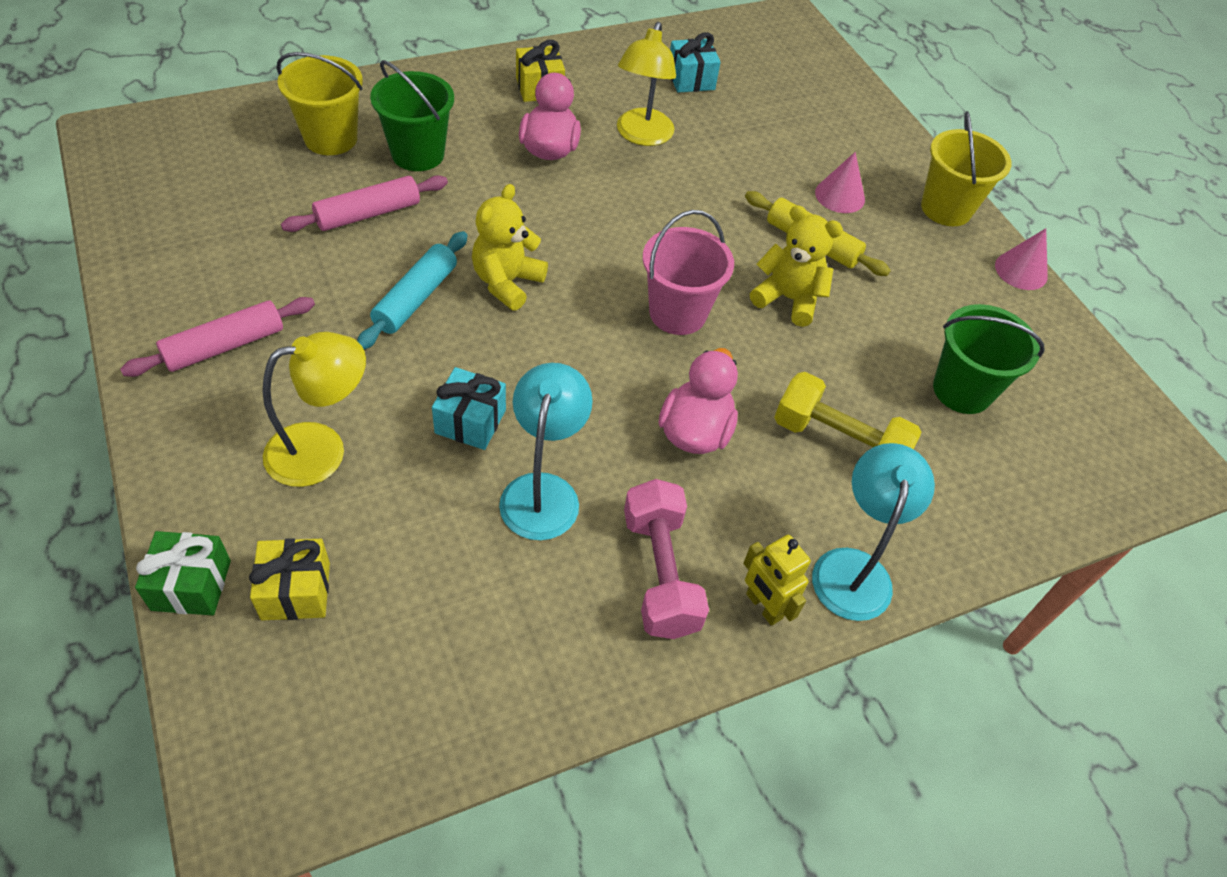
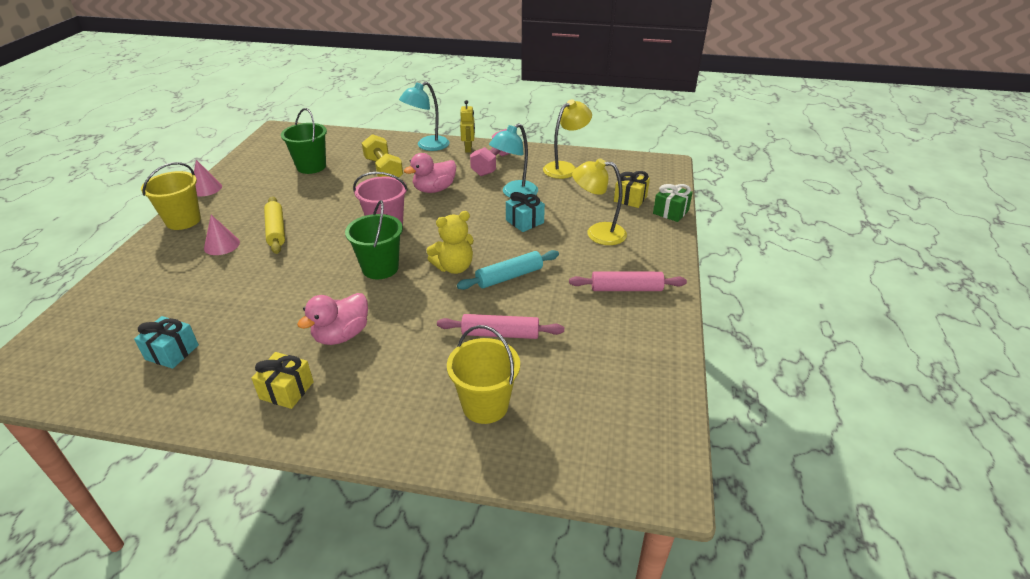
camera: 140 degrees left, 15 degrees down
(418, 154) = (433, 366): green bucket -> green bucket (380, 268)
(642, 136) = (271, 321): yellow lamp -> yellow lamp (565, 168)
(788, 299) = (327, 214): yellow teddy bear -> none

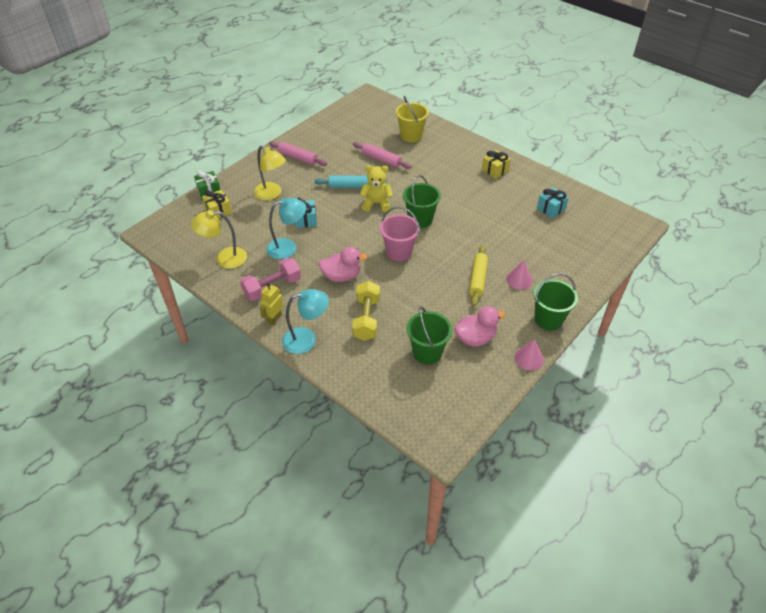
camera: 150 degrees left, 10 degrees up
(183, 221) = (548, 319): yellow bucket -> green bucket
(341, 335) = (460, 187): pink duck -> pink duck (475, 338)

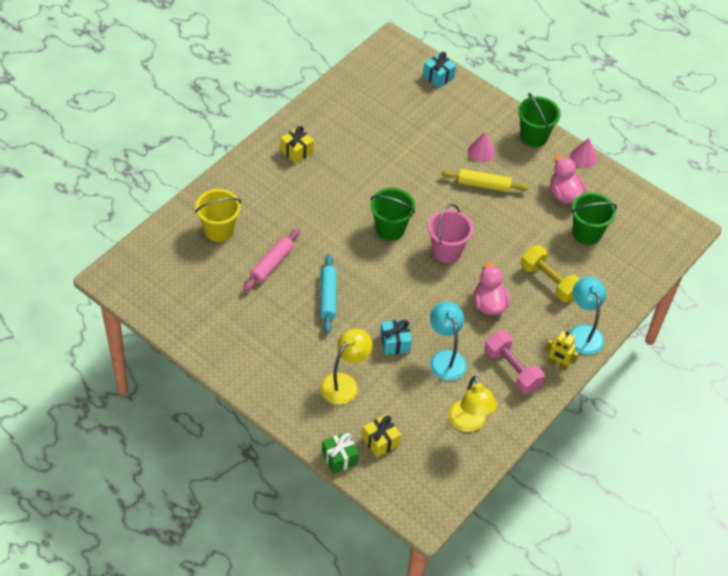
camera: 95 degrees left, 5 degrees up
(298, 158) = (265, 358): pink rolling pin -> none
(366, 318) = (549, 281): yellow dumbbell -> yellow dumbbell turned 45 degrees clockwise
(376, 203) = (362, 270): yellow teddy bear -> none
(551, 209) = (368, 110): turquoise gift -> turquoise gift (438, 76)

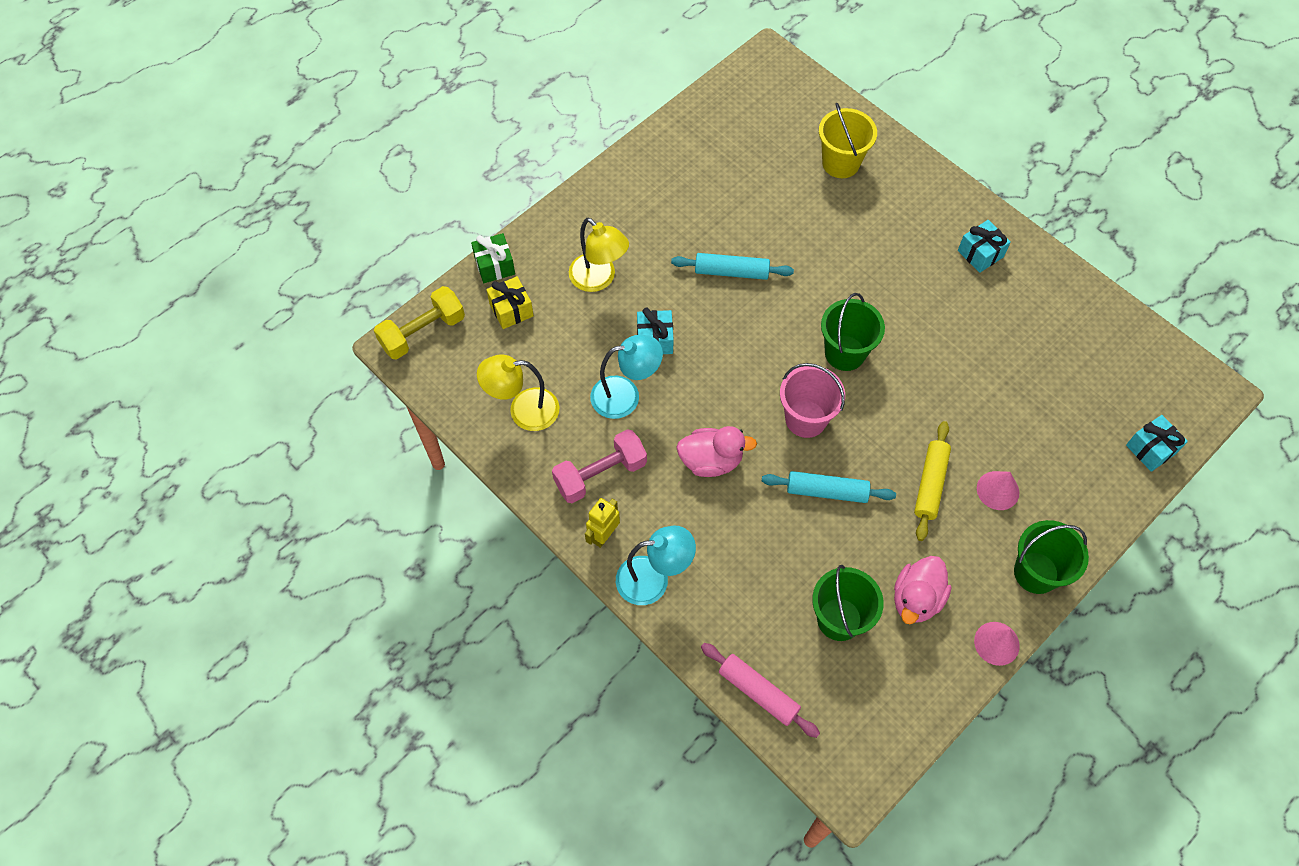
camera: 100 degrees right, 10 degrees up
(272, 264) = (786, 215): pink rolling pin -> pink rolling pin (758, 692)
(296, 151) = (980, 253): yellow gift -> turquoise gift
(499, 239) = (827, 491): none -> turquoise rolling pin
(549, 281) = (748, 547): yellow dumbbell -> yellow dumbbell (422, 332)
(564, 194) = (916, 599): pink duck -> pink duck turned 135 degrees clockwise

